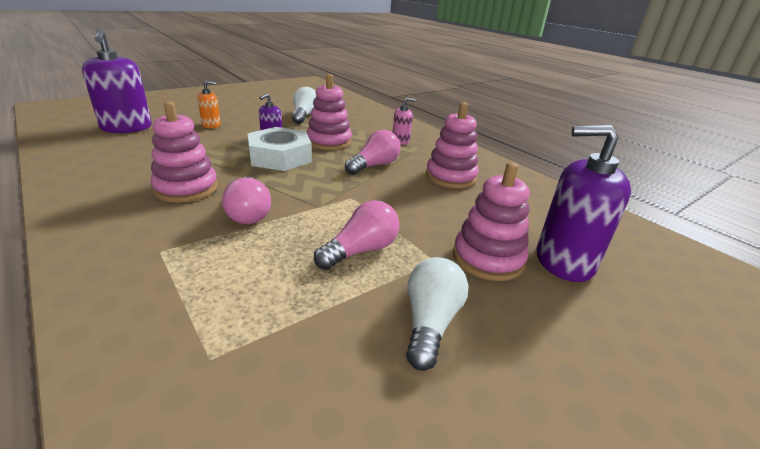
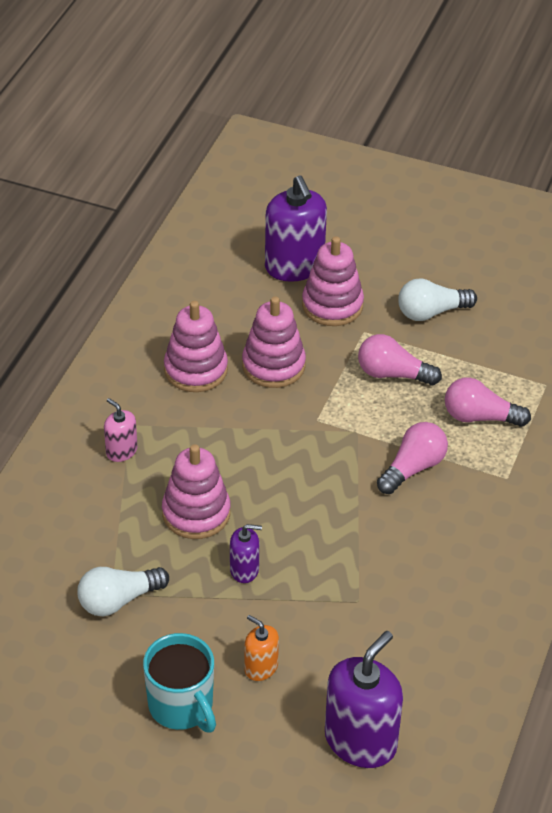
camera: 120 degrees left, 15 degrees up
(186, 188) = (423, 541): pink stacking toy -> pink stacking toy (273, 365)
(228, 109) = (182, 706): none -> turquoise mug
(280, 157) = (286, 526): white nut -> none
(374, 166) = (227, 438): pink light bulb -> pink light bulb (480, 417)

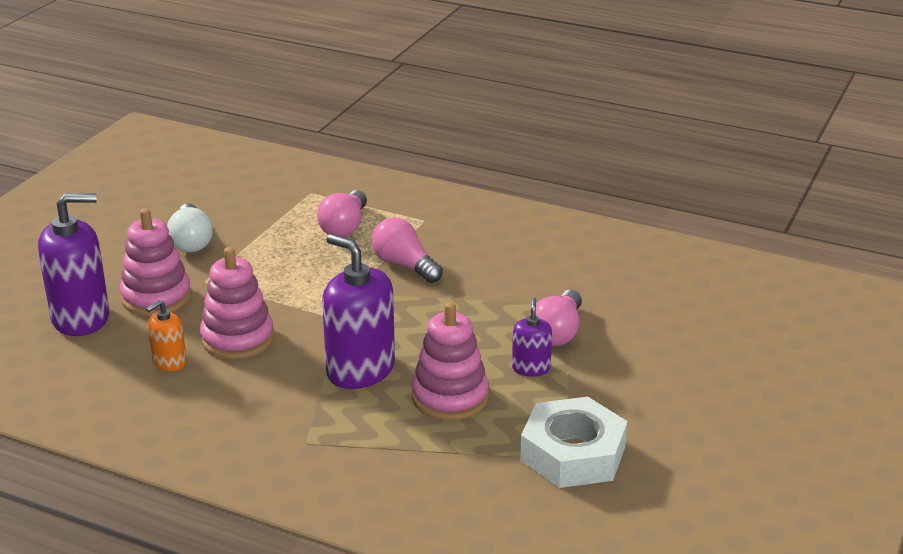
camera: 85 degrees left, 15 degrees down
(118, 600) = (573, 453): white light bulb -> white nut
(121, 451) = (347, 449): pink soap dispenser -> none
(182, 706) = (709, 413): turquoise mug -> none
(196, 370) = (227, 392): pink stacking toy -> none
(261, 667) = (655, 363): orange soap dispenser -> orange soap dispenser (169, 362)
(360, 741) = (731, 312): purple soap dispenser -> purple soap dispenser (360, 370)
(393, 374) = (273, 268): pink light bulb -> pink light bulb (557, 332)

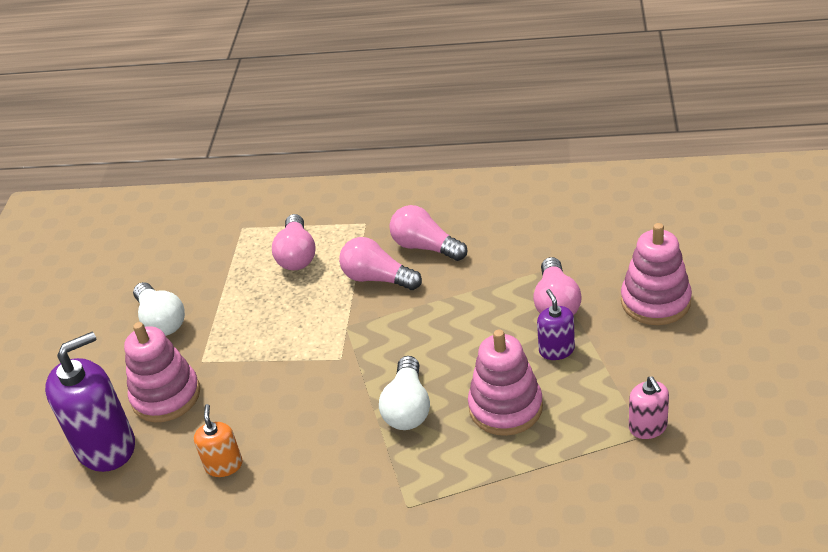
camera: 15 degrees left, 10 degrees up
(169, 362) = (224, 465): orange soap dispenser -> orange soap dispenser turned 150 degrees clockwise
(237, 339) = (273, 415): pink stacking toy -> pink stacking toy (655, 301)
(360, 370) = (408, 408): purple soap dispenser -> white light bulb
(466, 254) = (425, 247): none -> pink light bulb
(573, 453) = (648, 427): white nut -> pink soap dispenser

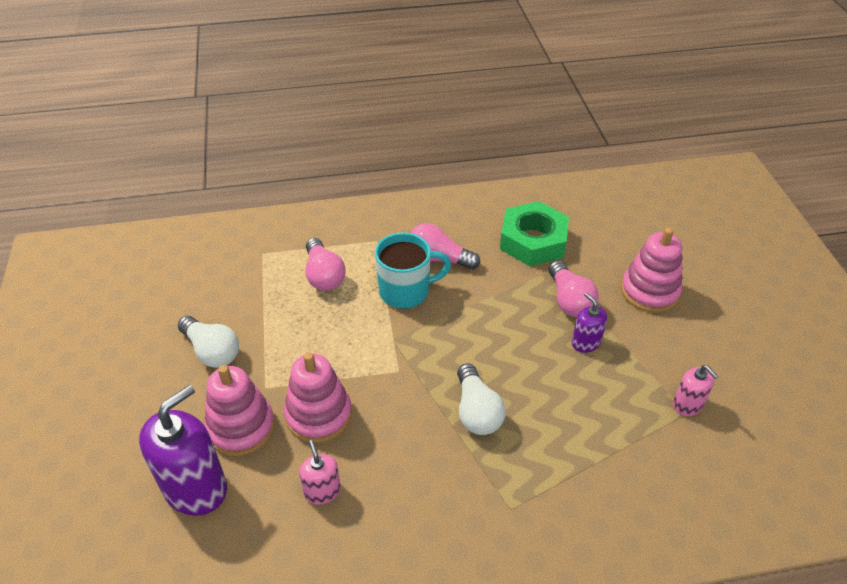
camera: 20 degrees left, 5 degrees up
(224, 465) = (322, 491): orange soap dispenser -> pink soap dispenser
(377, 278) = (406, 291): pink light bulb -> turquoise mug
(505, 407) = (562, 401): pink stacking toy -> pink stacking toy (318, 415)
(540, 235) = (533, 241): none -> green nut

